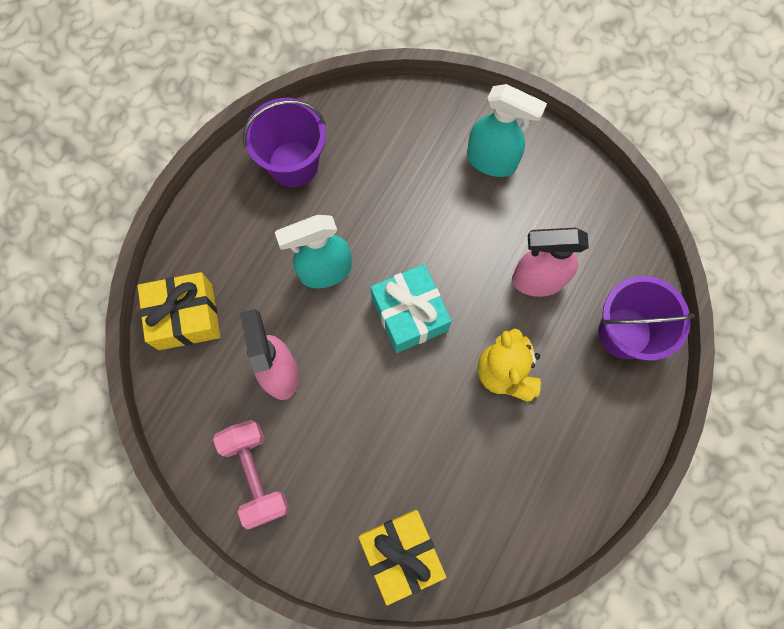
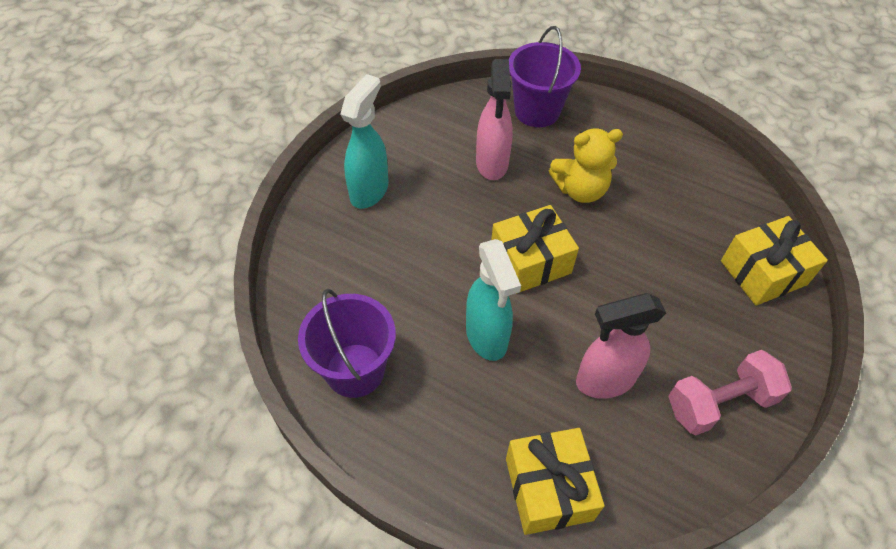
camera: 90 degrees left, 20 degrees down
(409, 314) = (530, 261): turquoise gift -> yellow gift

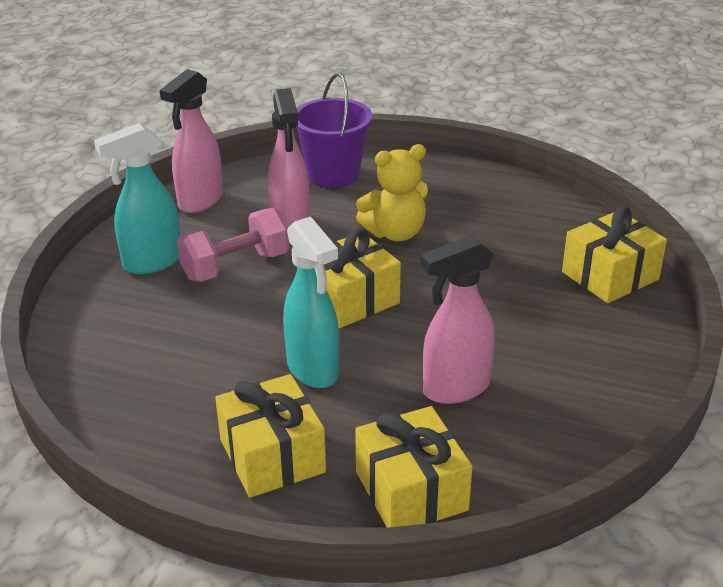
camera: 10 degrees left, 20 degrees down
(355, 370) = (161, 420): purple bucket -> none
(370, 191) = (151, 263): turquoise spray bottle -> turquoise spray bottle turned 135 degrees counterclockwise
(419, 126) = (200, 201): none -> pink spray bottle
(439, 427) = (272, 456): none -> yellow gift
(719, 403) = (587, 389): pink dumbbell -> pink dumbbell (236, 266)

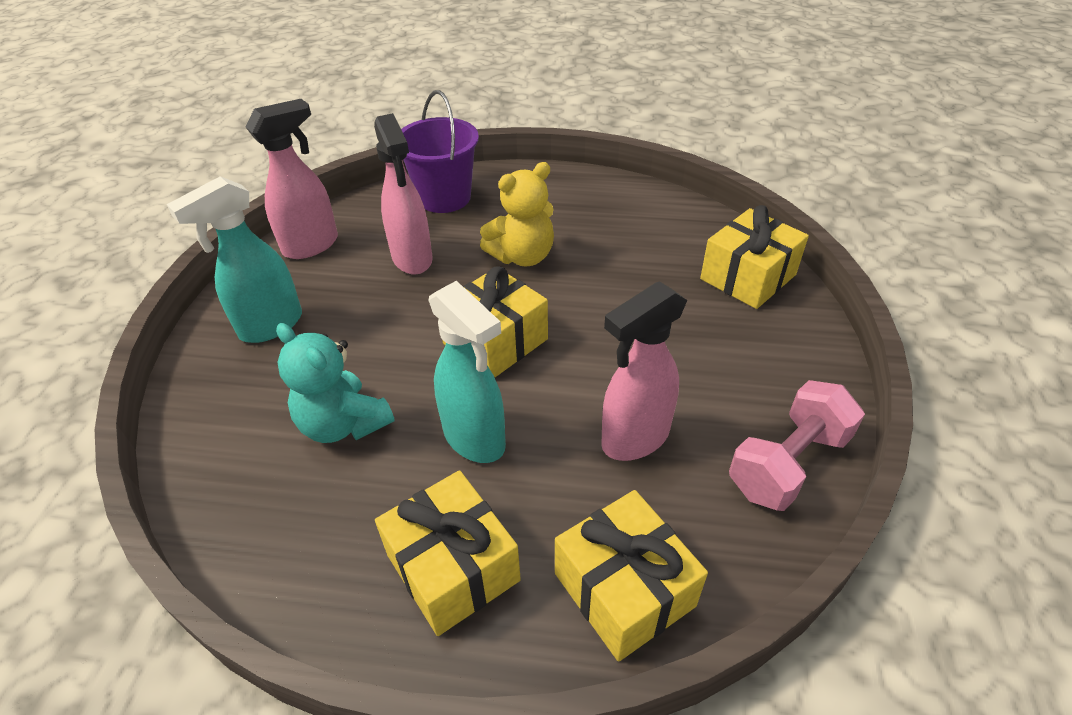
camera: 10 degrees left, 10 degrees up
(200, 201) = (312, 245): pink spray bottle -> pink spray bottle turned 150 degrees counterclockwise
(202, 344) = (343, 424): none -> turquoise teddy bear
(236, 266) = (363, 318): pink dumbbell -> pink dumbbell (788, 463)

